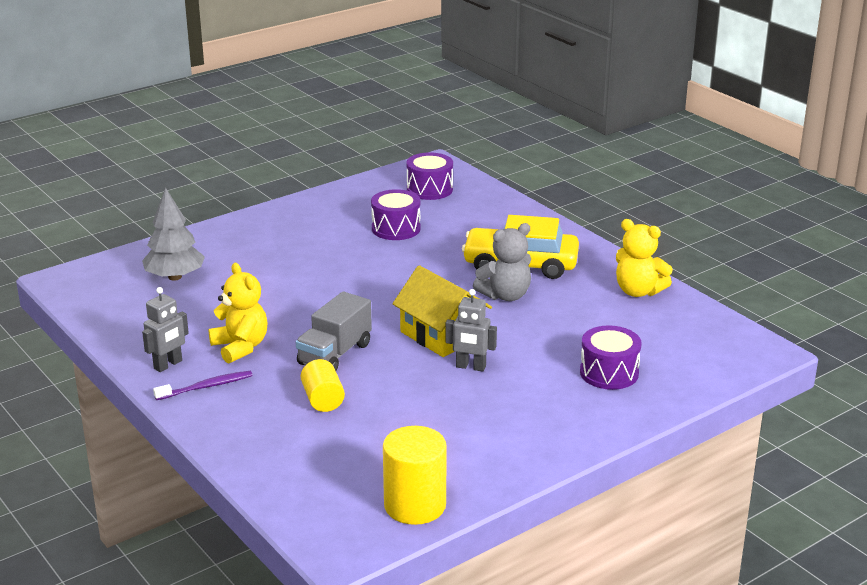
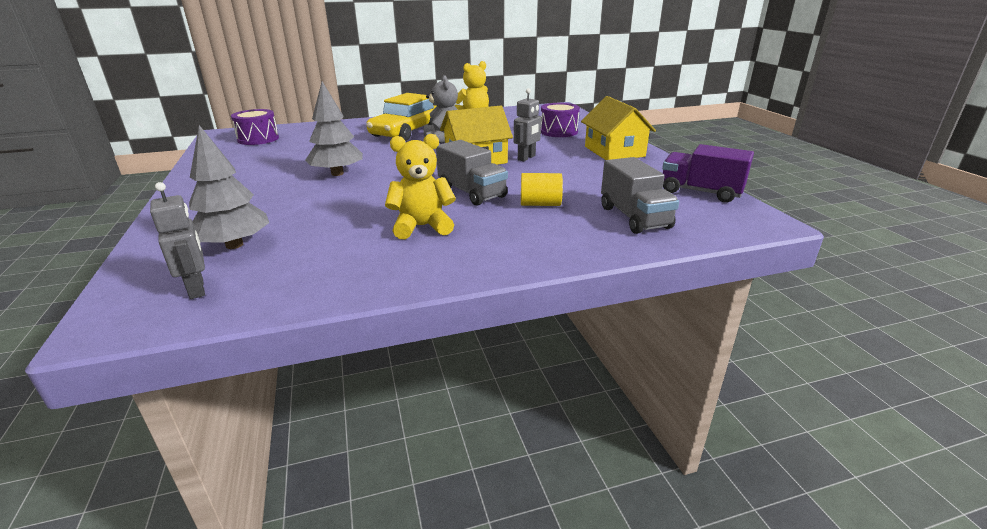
camera: 70 degrees left, 0 degrees up
(168, 365) = (421, 265): grey robot -> grey robot (197, 289)
(206, 387) = (482, 250): purple toothbrush -> none
(312, 462) = (634, 217): none -> grey truck
(349, 267) = (337, 173): none -> grey tree
(396, 228) = (300, 154): purple drum -> none
(415, 505) = (700, 192): yellow cylinder -> purple truck
(542, 429) = (614, 151): none -> yellow house

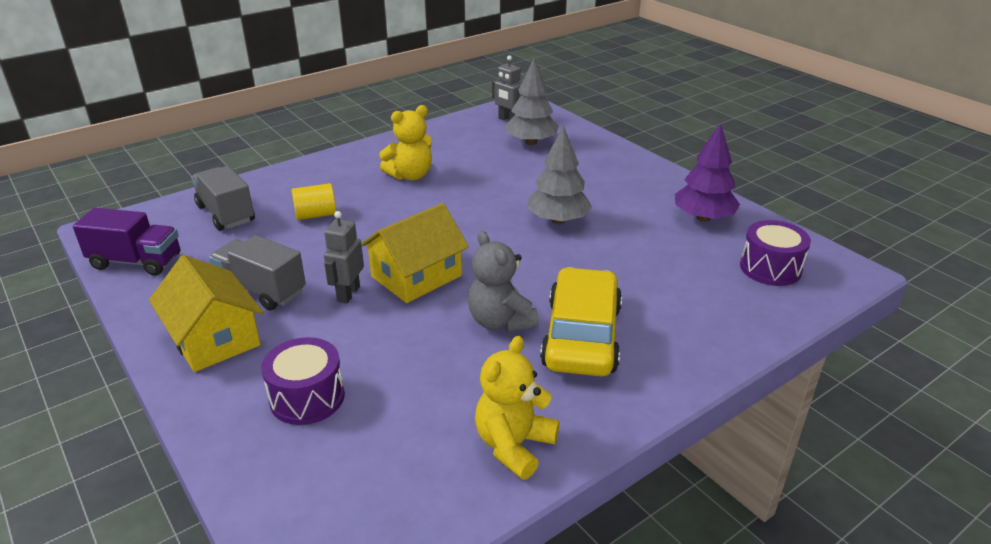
camera: 160 degrees right, 5 degrees up
(233, 162) = (703, 218): none -> purple tree
(472, 193) = (390, 218): grey truck -> grey truck (261, 290)

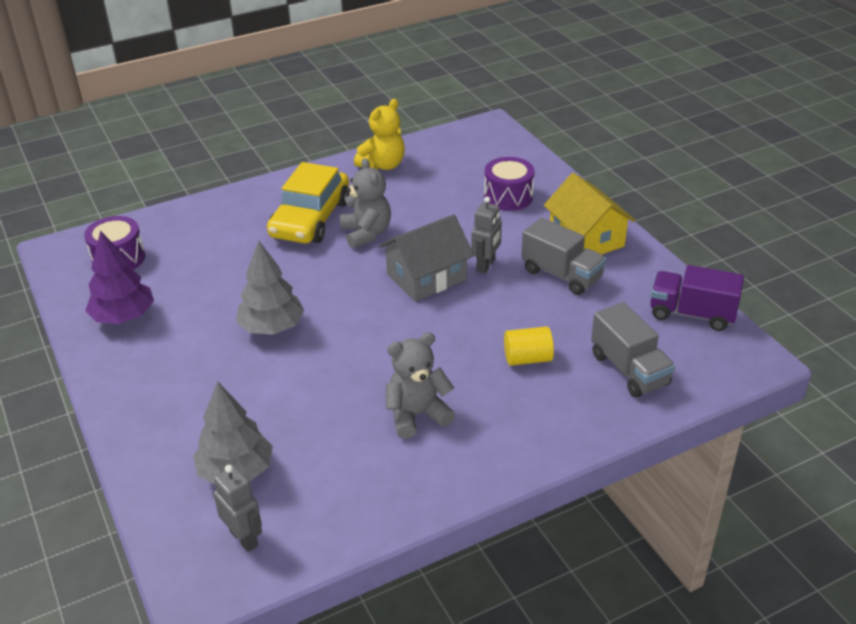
camera: 170 degrees left, 5 degrees up
(410, 175) = (417, 415): yellow teddy bear -> grey teddy bear
(416, 276) = (426, 277): yellow house -> grey house

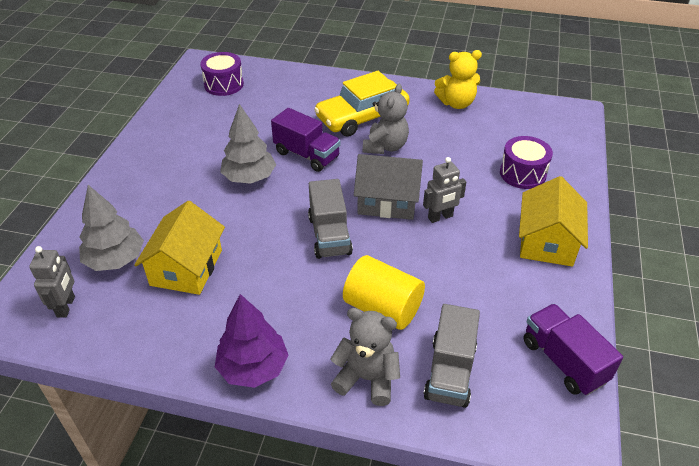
camera: 40 degrees right, 5 degrees up
(124, 317) = (182, 122): purple tree -> purple tree (253, 368)
(301, 278) = (307, 155): none -> purple truck
(318, 433) = (186, 267): none -> yellow house
(417, 415) = (258, 297): grey teddy bear -> grey teddy bear (367, 378)
(527, 358) = (382, 308): yellow cylinder -> yellow cylinder, size x1.57
(561, 275) = (490, 259): grey truck -> grey truck (329, 235)

